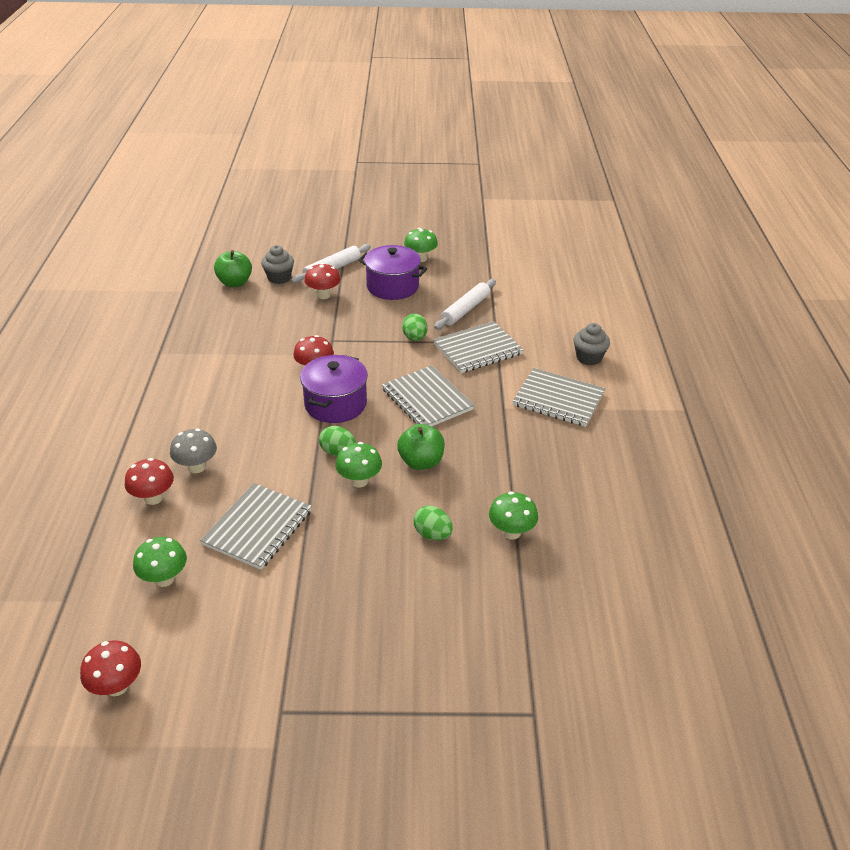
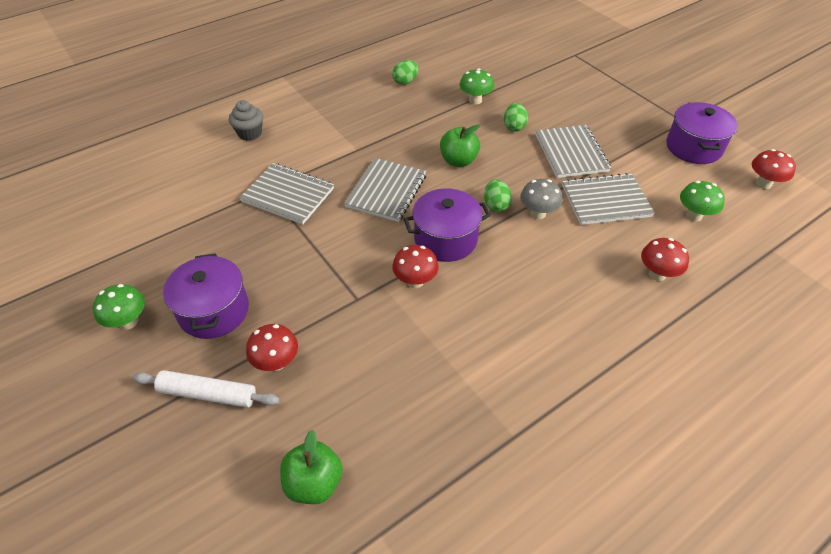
camera: 125 degrees left, 10 degrees up
(197, 467) = (603, 273): grey mushroom -> grey mushroom (537, 213)
(233, 674) = (693, 147): none -> purple pot
(279, 278) = (267, 438): grey cupcake -> none
(359, 481) = (510, 179): green mushroom -> none
(415, 338) = (303, 242): green egg -> green egg (405, 82)
(465, 310) = (224, 232): white rolling pin -> none
(558, 399) = (321, 129): grey notebook -> grey notebook (571, 153)

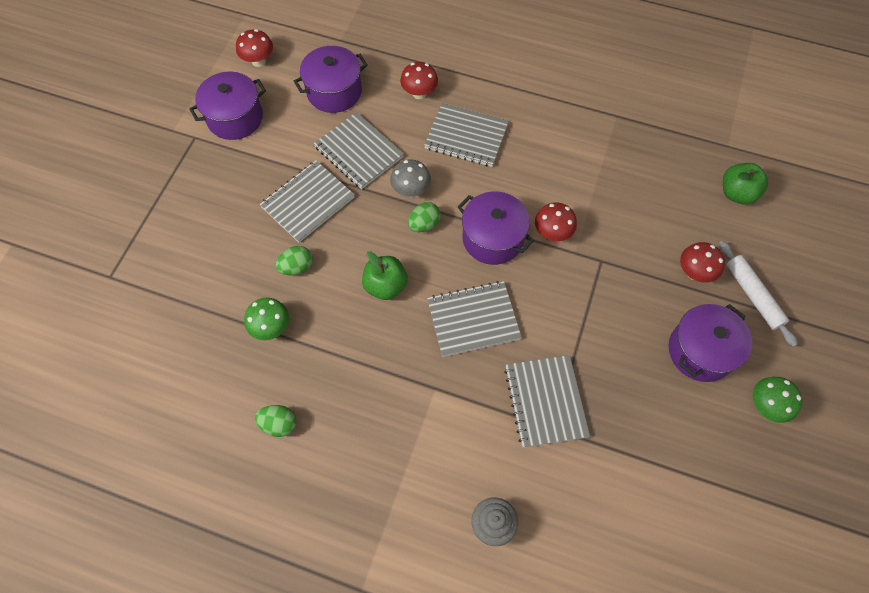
camera: 125 degrees left, 15 degrees up
(575, 281) = (466, 136): none -> grey notebook
(694, 215) = (334, 92): green mushroom -> purple pot

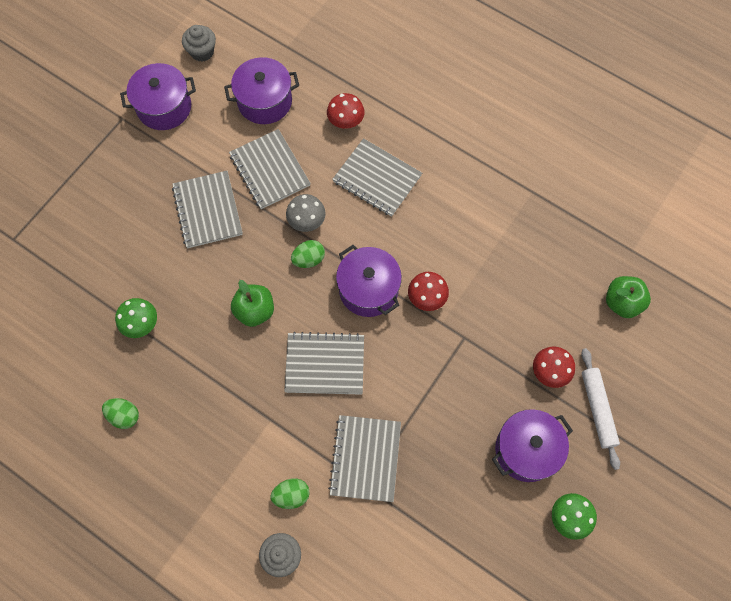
camera: 15 degrees right, 5 degrees up
(258, 61) = (202, 52): red mushroom -> grey cupcake
(297, 267) = (180, 272): green egg -> green egg (291, 495)
(308, 202) = (208, 210): grey notebook -> grey notebook turned 75 degrees counterclockwise

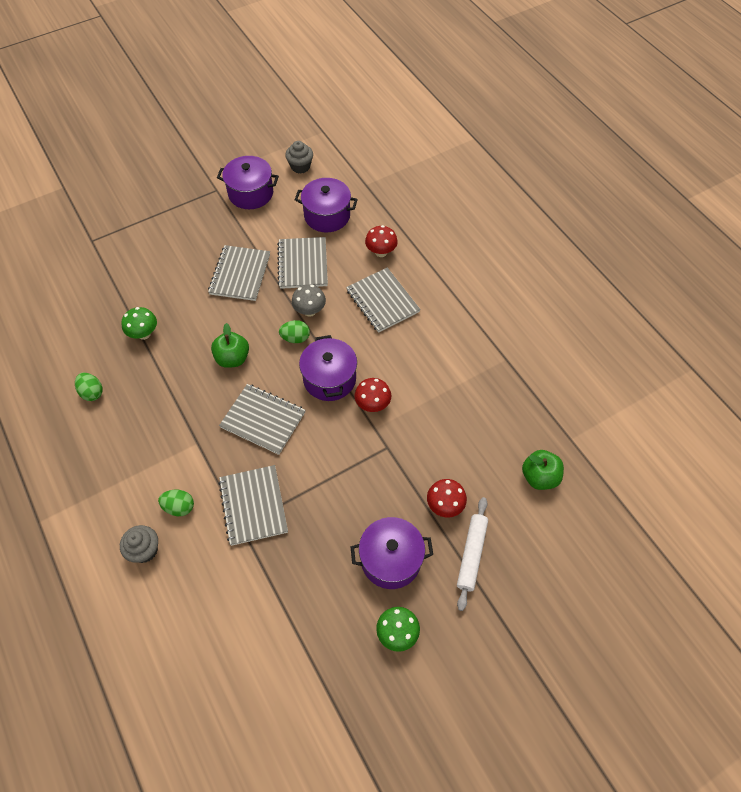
camera: 25 degrees right, 10 degrees down
(365, 458) = (253, 505): grey notebook -> grey notebook turned 45 degrees counterclockwise

